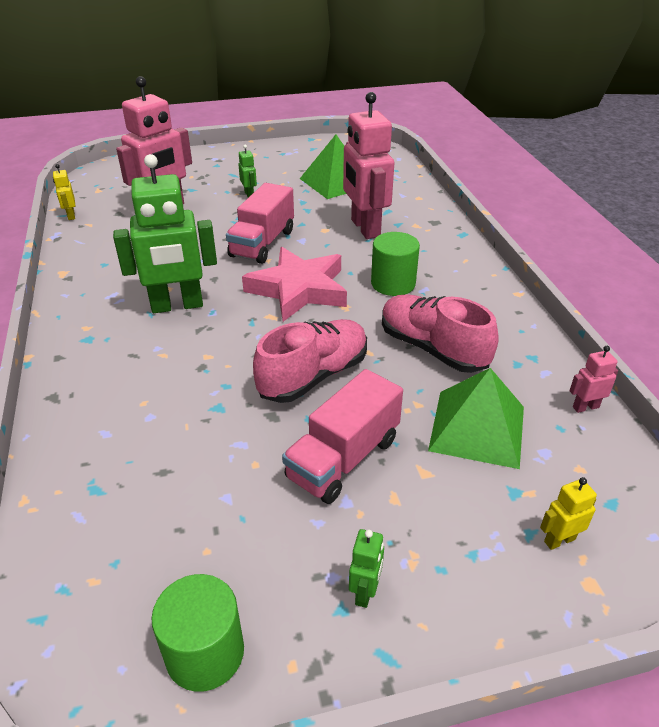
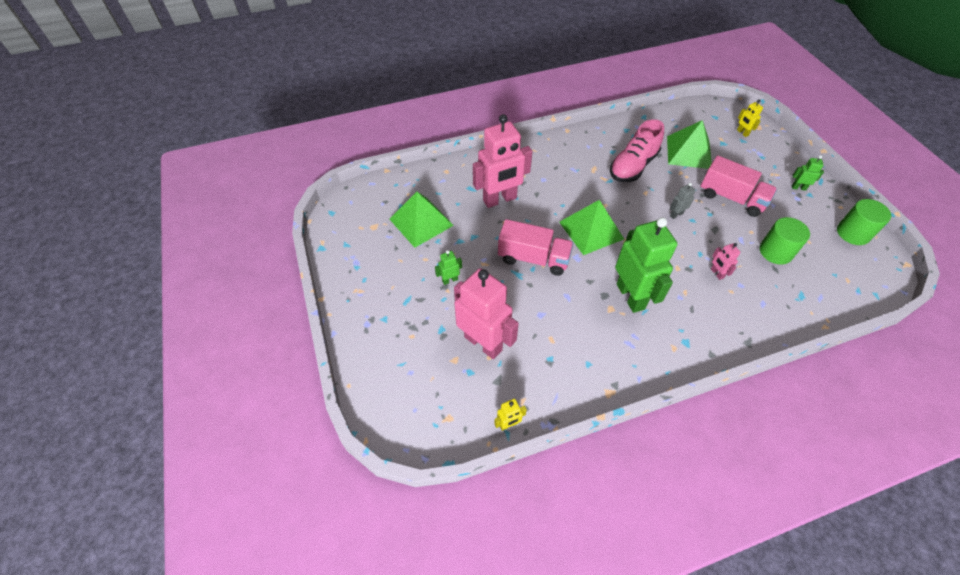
camera: 95 degrees left, 15 degrees up
(298, 289) = (591, 230): pink star -> green pyramid
(314, 376) = (676, 214): pink shoe -> grey robot
(393, 283) = (571, 183): green cylinder -> green cylinder (775, 252)
(585, 407) = (658, 116): pink robot -> pink robot (716, 273)

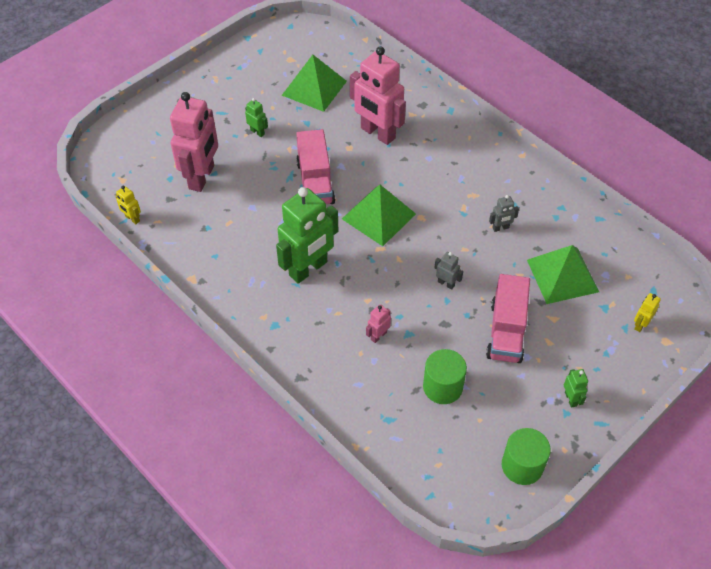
camera: 65 degrees right, 0 degrees up
(633, 166) = (500, 228): pink shoe -> grey robot

